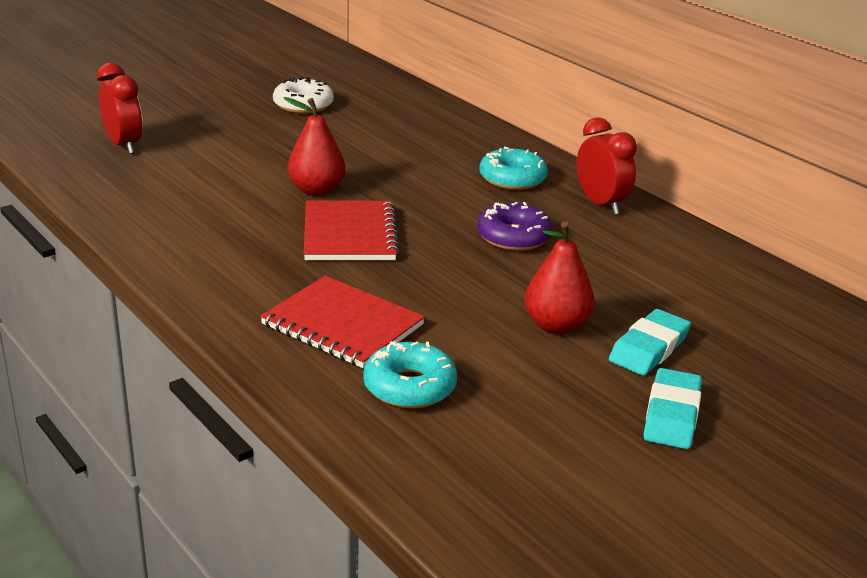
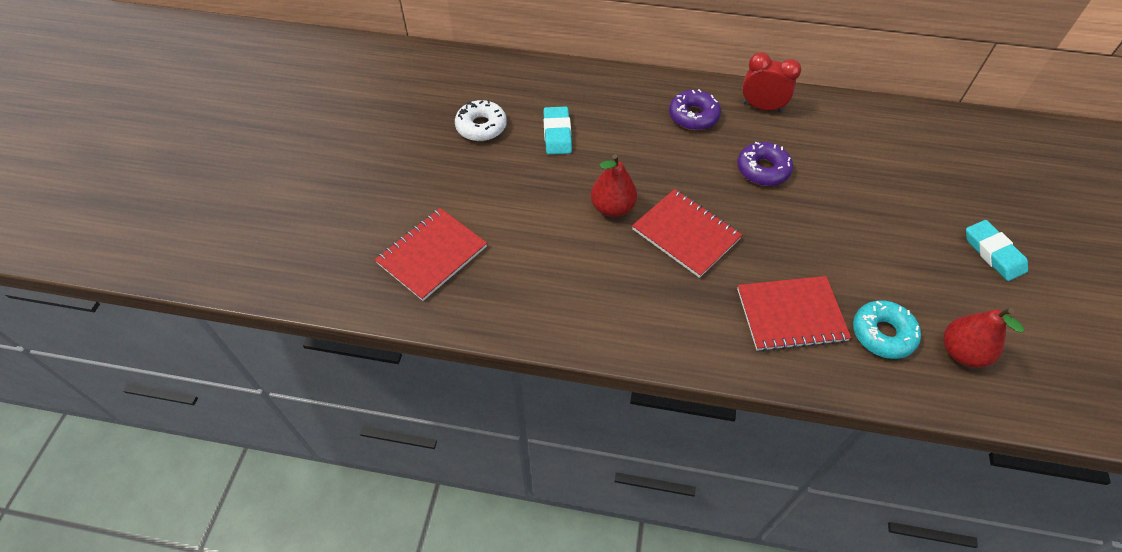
camera: 40 degrees left, 25 degrees up
(124, 145) = (432, 255): red clock -> red notebook
(512, 179) = (693, 116): turquoise donut -> purple donut
(556, 326) = (873, 228): red pear -> red pear (962, 352)
(649, 348) = (927, 212): turquoise eraser -> turquoise eraser (557, 134)

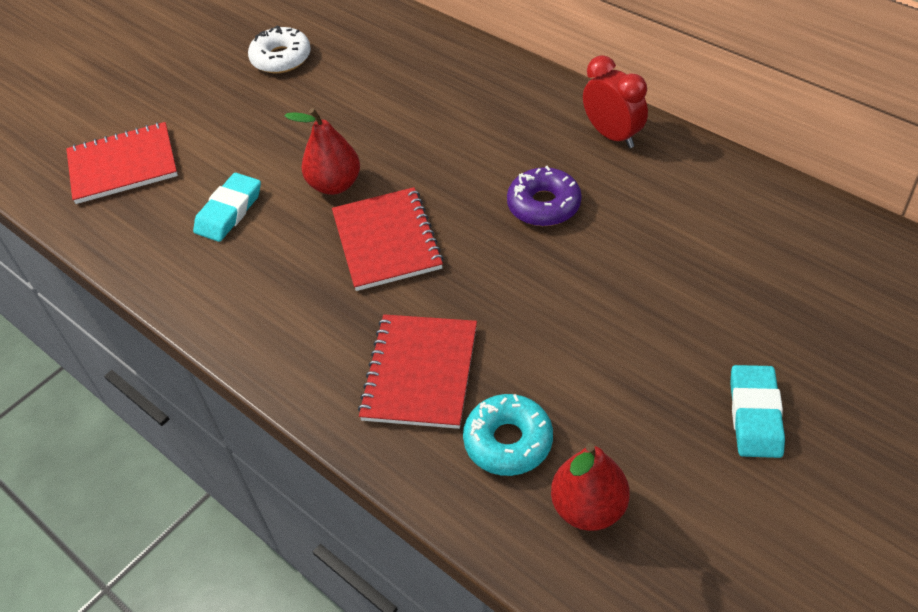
camera: 35 degrees right, 5 degrees down
(557, 134) = (350, 90): turquoise eraser -> turquoise eraser (229, 211)
(693, 116) = (518, 119): purple donut -> none
(791, 315) = (420, 373): red notebook -> red notebook turned 75 degrees clockwise

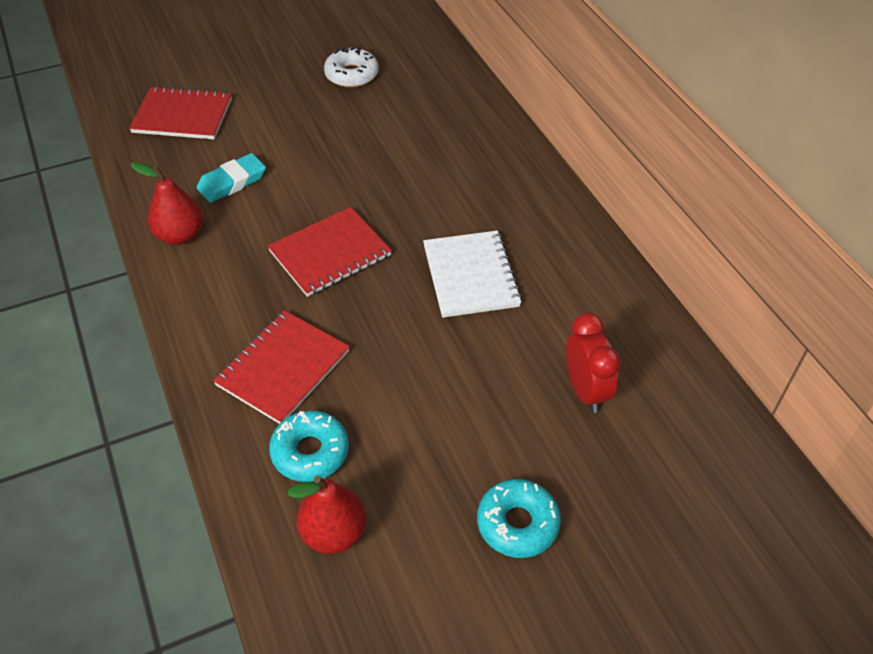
camera: 20 degrees right, 0 degrees up
(335, 185) = (322, 193): red pear -> red pear (180, 235)
(387, 241) = (330, 253): red notebook -> red notebook turned 45 degrees clockwise
(544, 205) = (470, 276): purple donut -> white notebook
(613, 135) = (568, 241): red clock -> red clock (585, 390)
(755, 415) = (517, 523): turquoise eraser -> turquoise donut

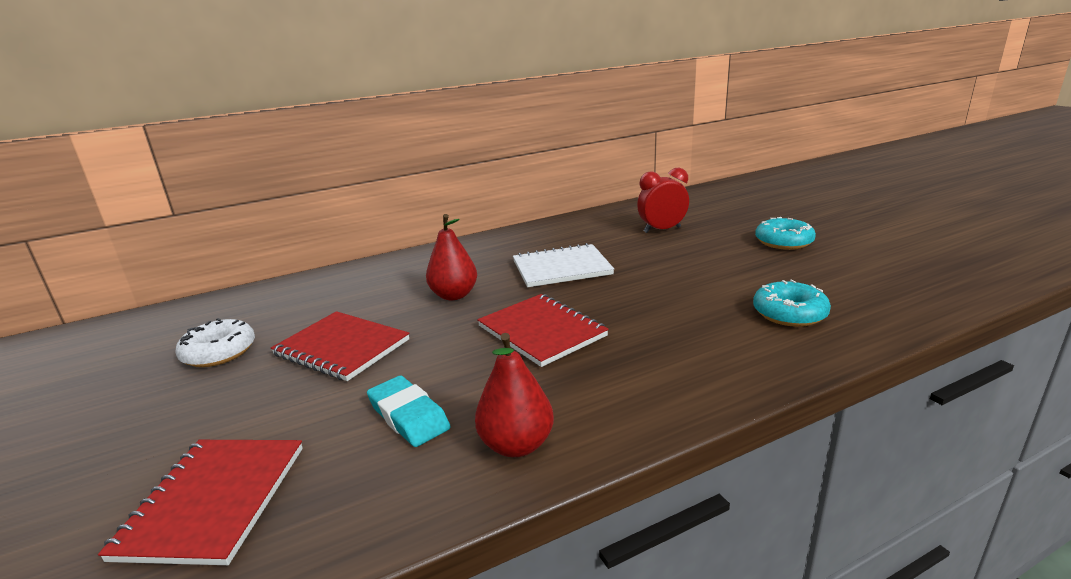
camera: 90 degrees left, 25 degrees down
(283, 368) = (705, 337): red notebook -> red notebook (342, 347)
(333, 533) = (854, 296): red pear -> red pear (454, 295)

